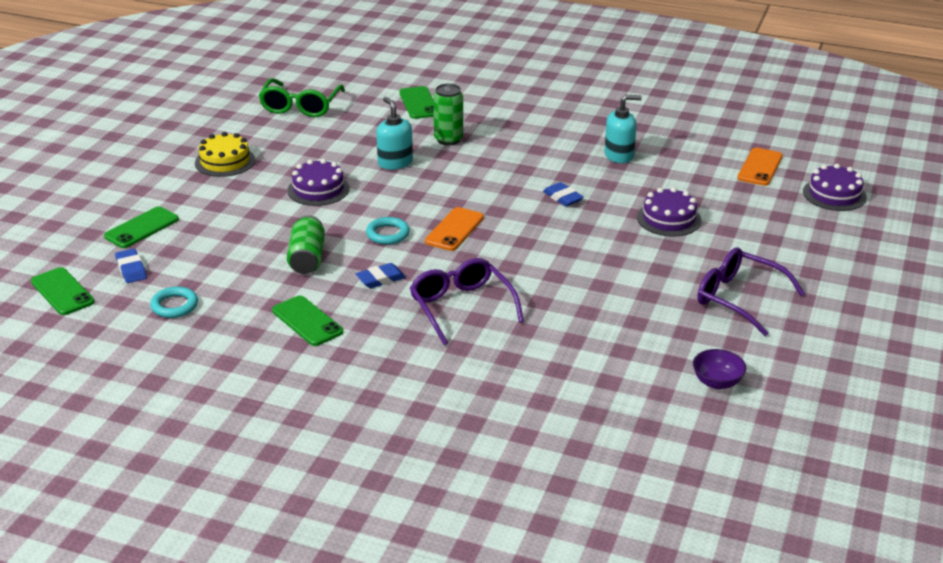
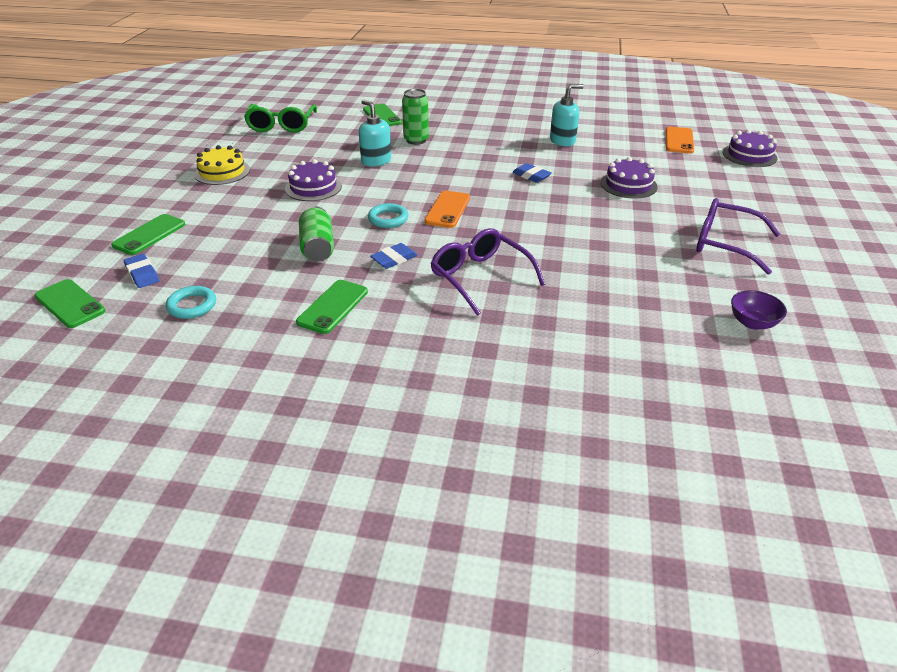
camera: 10 degrees left, 5 degrees up
(307, 321) = (333, 307): green phone -> green phone turned 75 degrees clockwise

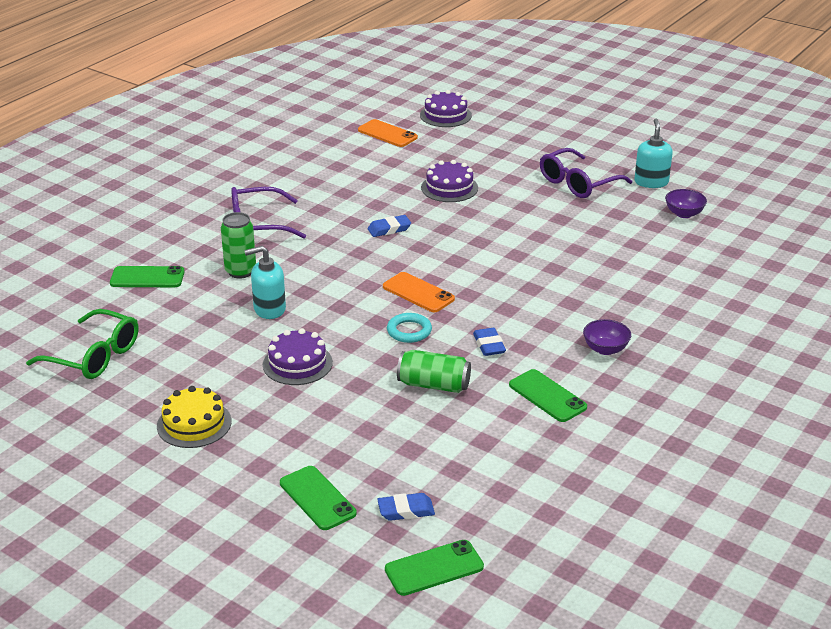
camera: 65 degrees left, 5 degrees down
(192, 305) = (492, 481): turquoise ring -> none
(433, 324) = (605, 349): none -> purple bowl
(480, 277) = (550, 308): purple glasses -> purple glasses (257, 224)
(562, 141) = (329, 189): turquoise soap dispenser -> turquoise soap dispenser (651, 182)

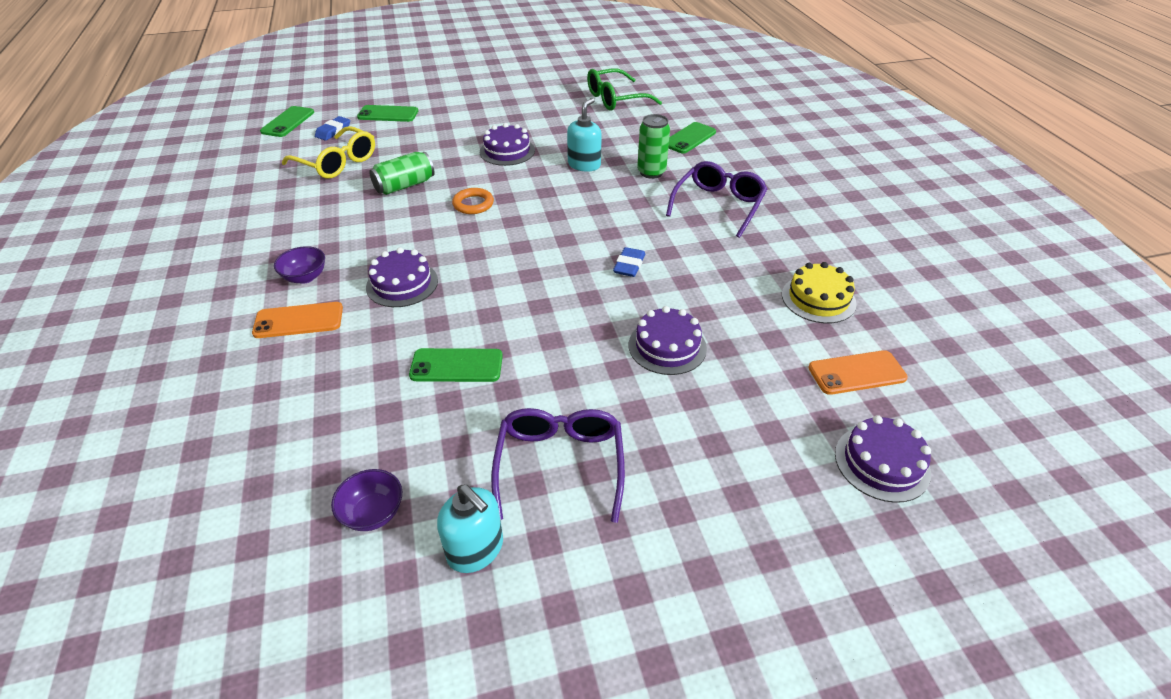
camera: 130 degrees right, 10 degrees up
(194, 424) = (504, 105): yellow cake -> yellow cake (818, 299)
(409, 331) = (473, 204): turquoise ring -> orange ring
(418, 293) = (512, 231): orange phone -> orange phone (298, 320)
(456, 455) = (337, 163): none -> yellow glasses
(489, 345) = (403, 228): blue eraser -> none
(544, 303) = (402, 284): none -> purple cake
(547, 396) = (316, 220): green phone -> green phone (456, 366)

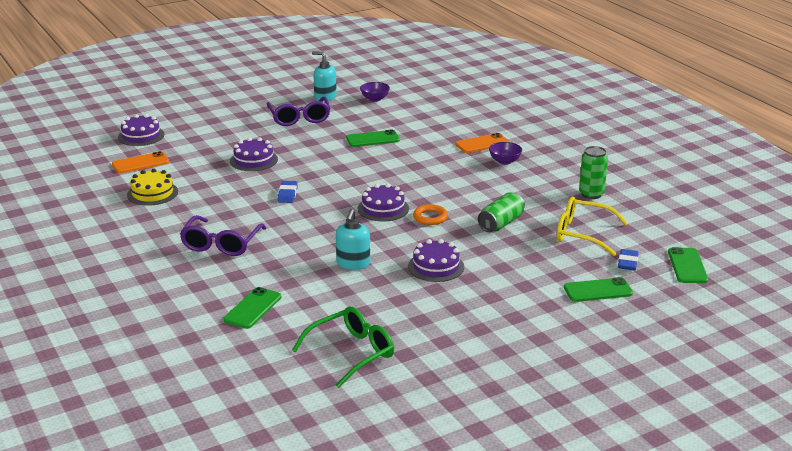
camera: 165 degrees right, 15 degrees down
(402, 284) = (438, 166): purple cake -> purple cake (383, 208)
(651, 172) = (286, 265): green can -> green can (591, 194)

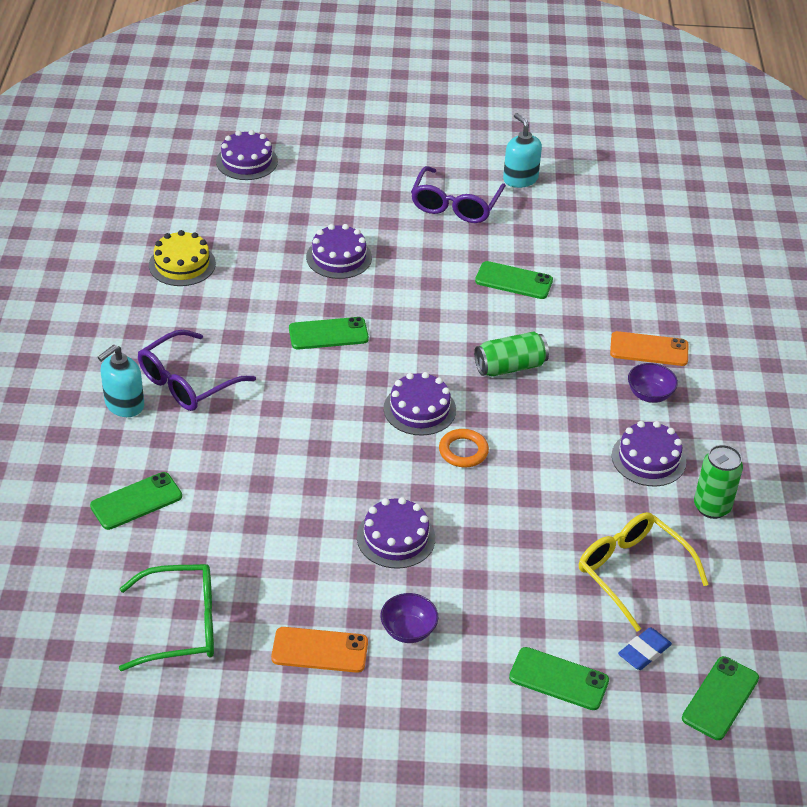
camera: 30 degrees right, 15 degrees up
(140, 163) = (209, 208): orange phone -> orange phone (320, 650)
(287, 194) = (328, 334): blue eraser -> green phone
(353, 263) = (304, 485): turquoise soap dispenser -> turquoise soap dispenser (124, 405)
(375, 99) = (581, 207): purple bowl -> purple bowl (408, 630)
(501, 223) = (542, 503): green can -> green can (510, 367)
(535, 186) = (648, 458): none -> purple cake

